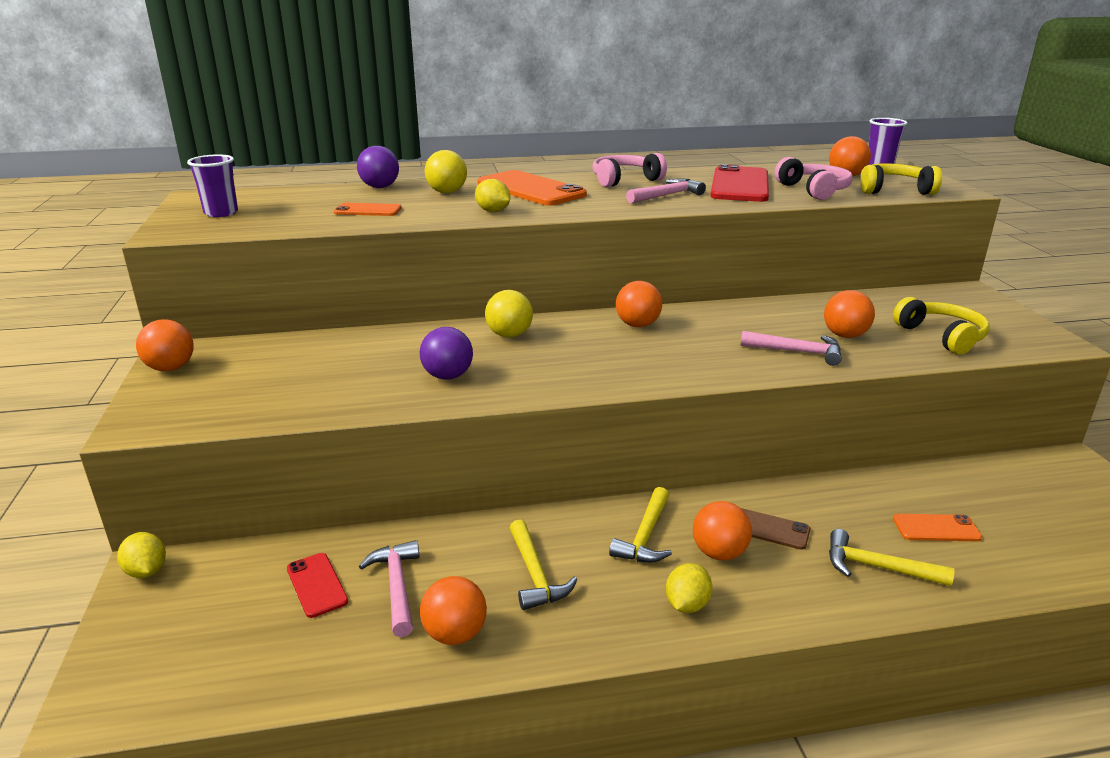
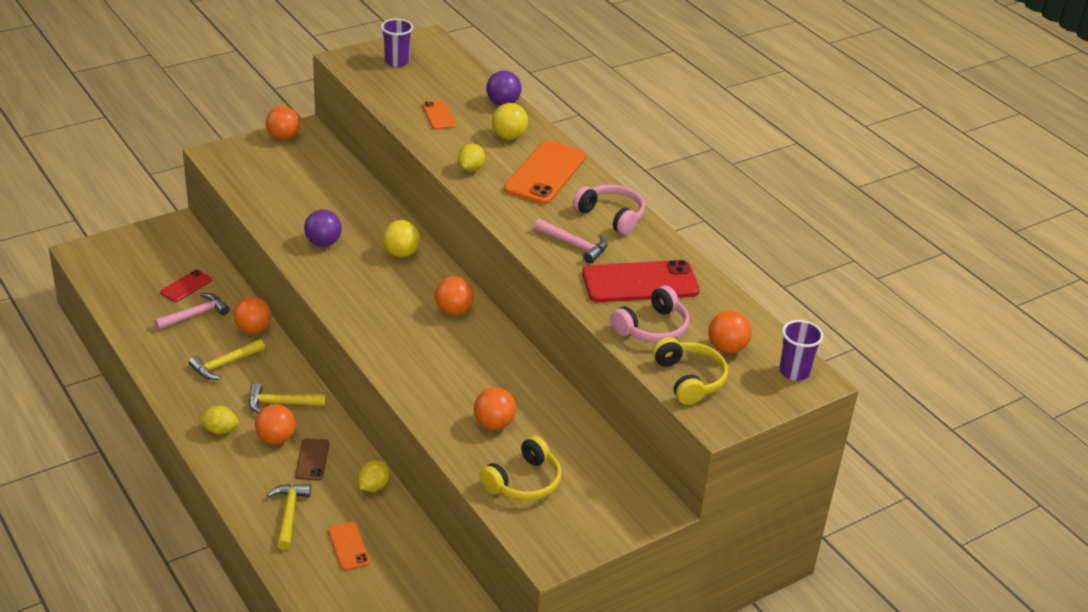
camera: 65 degrees right, 10 degrees up
(146, 571) = (176, 225): yellow lemon -> yellow lemon (373, 486)
(455, 634) = (165, 346): orange ball -> orange ball (253, 329)
(797, 352) = (446, 398): pink hammer -> none

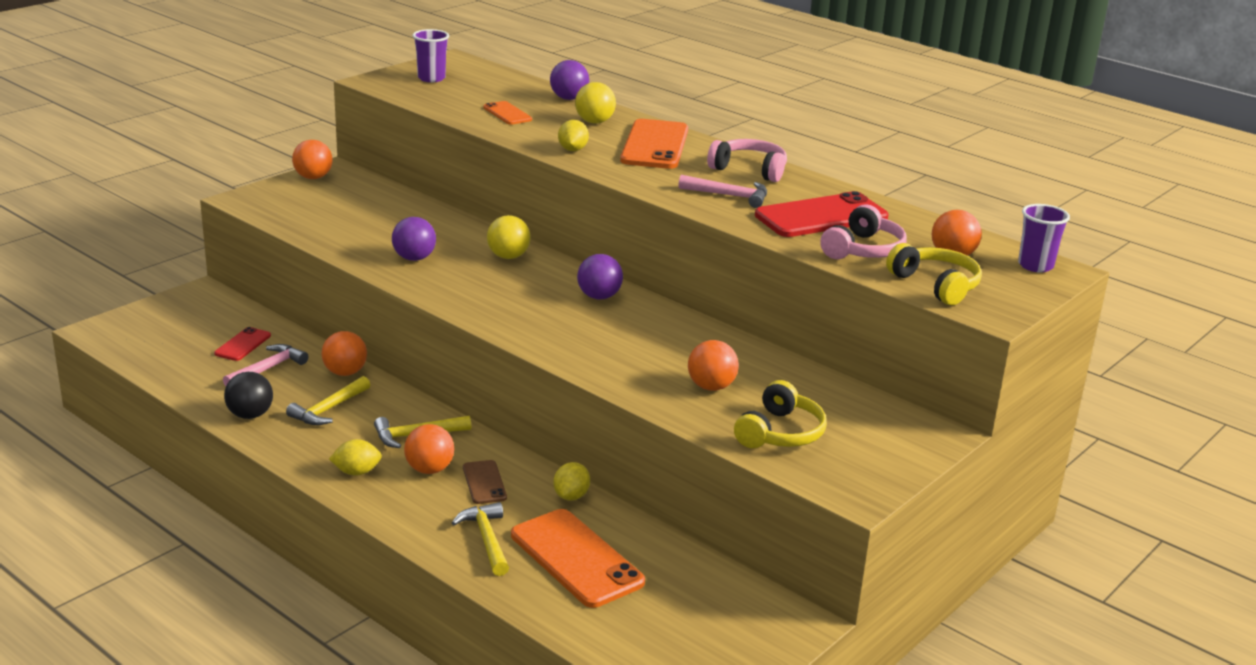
camera: 15 degrees left, 10 degrees down
(163, 359) = (250, 415): none -> black ball
(348, 546) = (576, 558): orange phone -> orange phone, size x1.96
(453, 310) = (599, 297): orange ball -> purple ball

